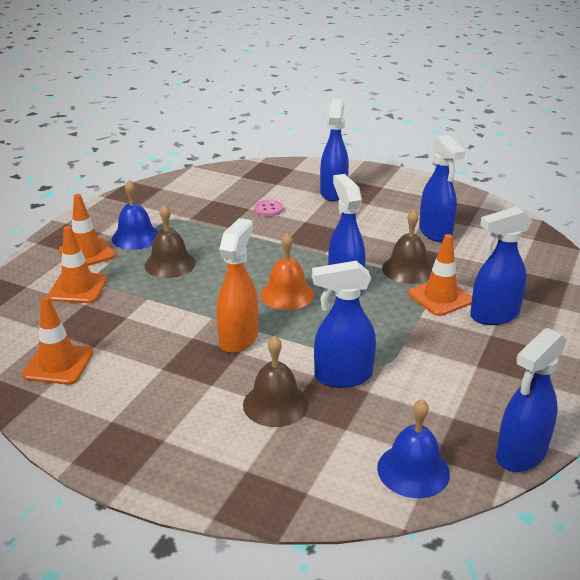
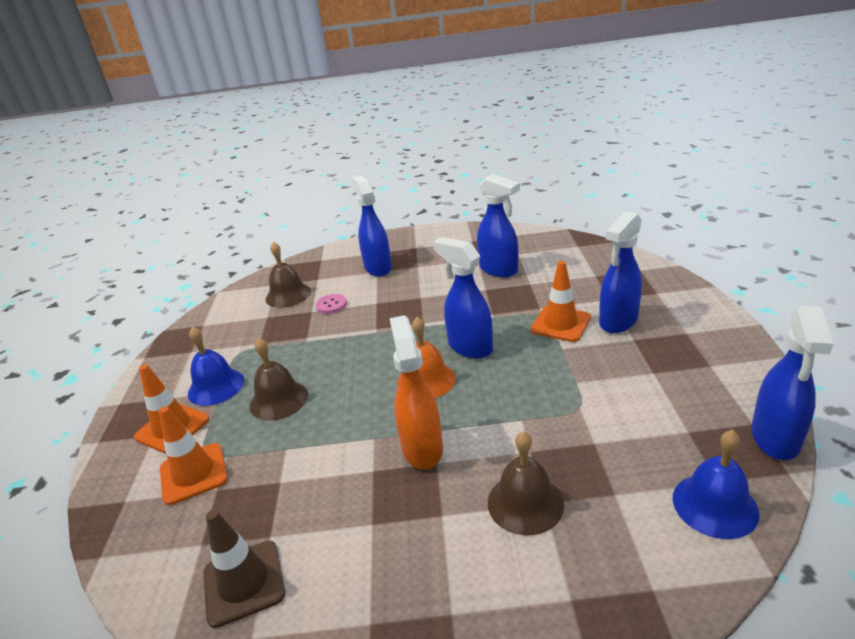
camera: 25 degrees left, 0 degrees up
(58, 364) = (244, 582): orange traffic cone -> brown traffic cone
(342, 376) = (557, 439): blue spray bottle -> none
(407, 269) = (509, 310): brown bell -> brown bell (288, 295)

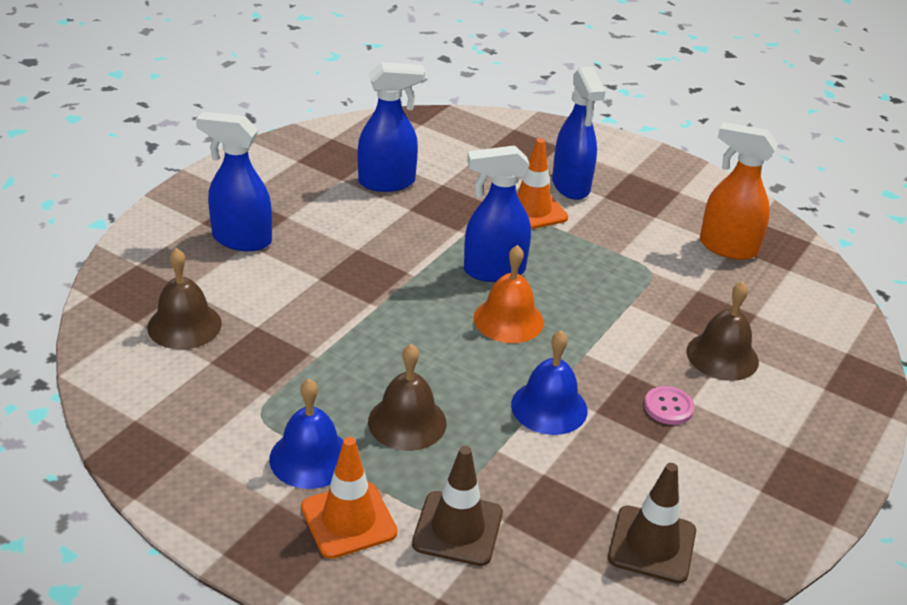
camera: 60 degrees left, 5 degrees up
(193, 473) = (457, 528): orange traffic cone -> brown traffic cone
(331, 305) = (269, 307): pink button -> pink button (668, 407)
(422, 448) = (600, 370): orange spray bottle -> orange spray bottle (727, 247)
(715, 505) = (807, 285): blue bell -> blue bell (549, 407)
(775, 439) = (779, 224): blue spray bottle -> none

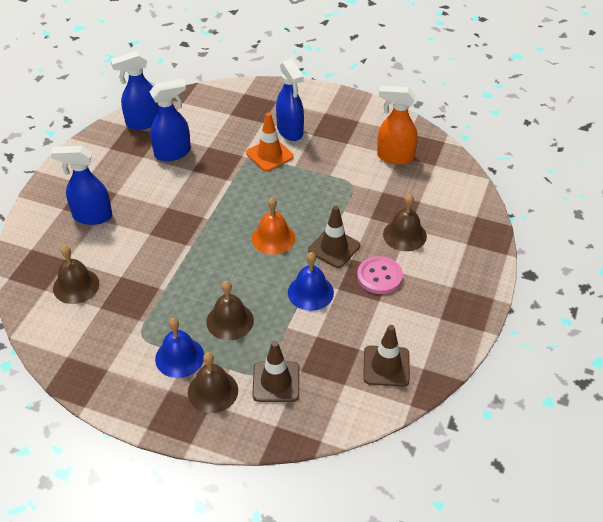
camera: 10 degrees left, 10 degrees up
(348, 520) = (213, 391): orange traffic cone -> brown bell
(493, 271) = (256, 205): blue spray bottle -> blue spray bottle (143, 122)
(602, 352) = (334, 248): none -> brown traffic cone
(668, 407) = (379, 276): pink button -> pink button, size x1.54

